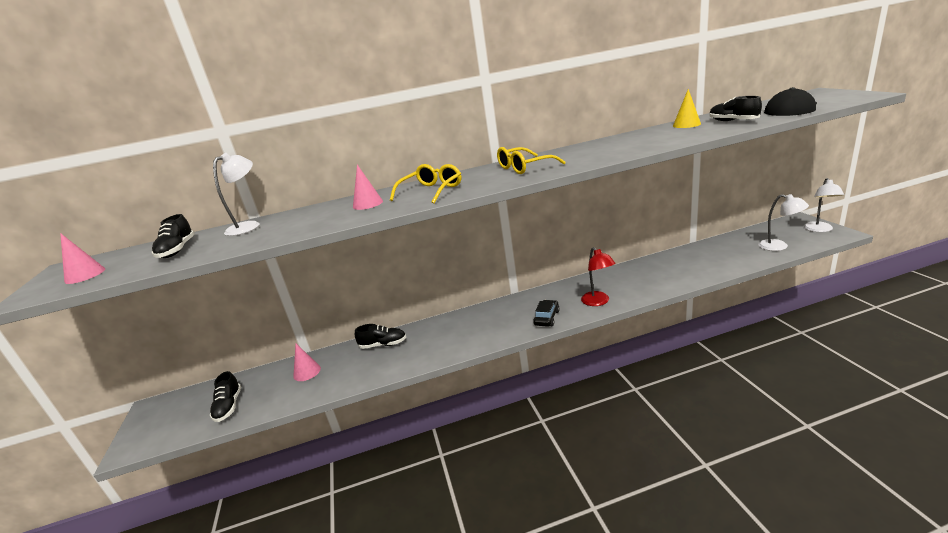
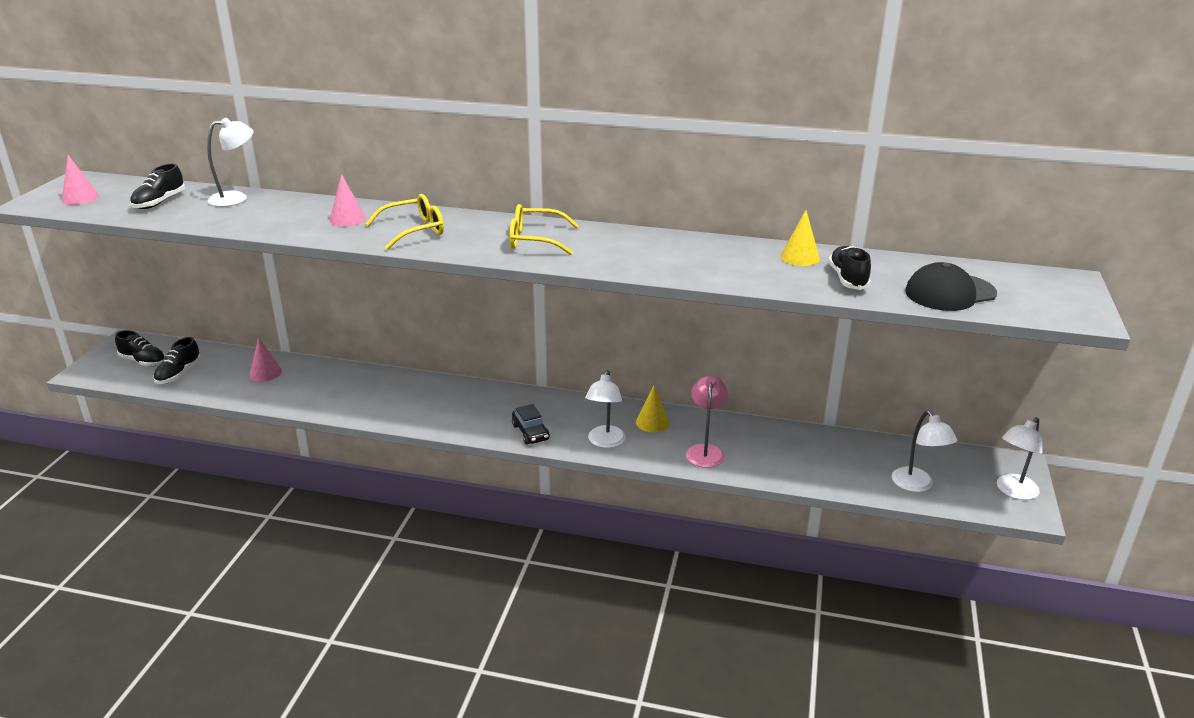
camera: 25 degrees right, 5 degrees up
(383, 344) = (354, 379): black shoe -> black shoe (143, 361)
(547, 318) = (530, 432): black car -> black car turned 105 degrees clockwise
(598, 302) = (605, 442): red lamp -> white lamp
(607, 280) = (652, 422): none -> yellow cone
(657, 280) = (705, 451): none -> pink lamp

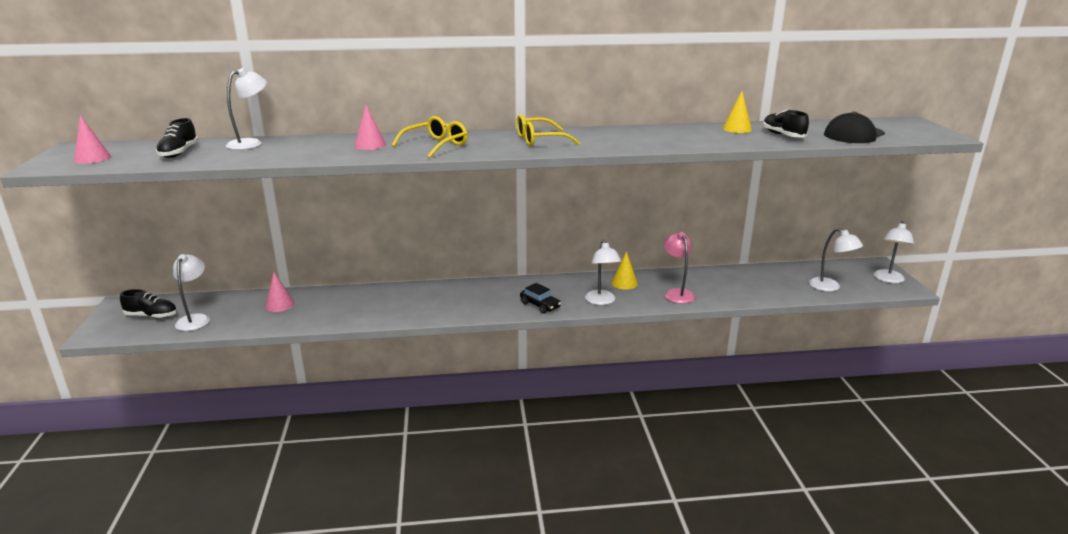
camera: 20 degrees left, 5 degrees down
(179, 374) = (195, 319): black shoe -> white lamp

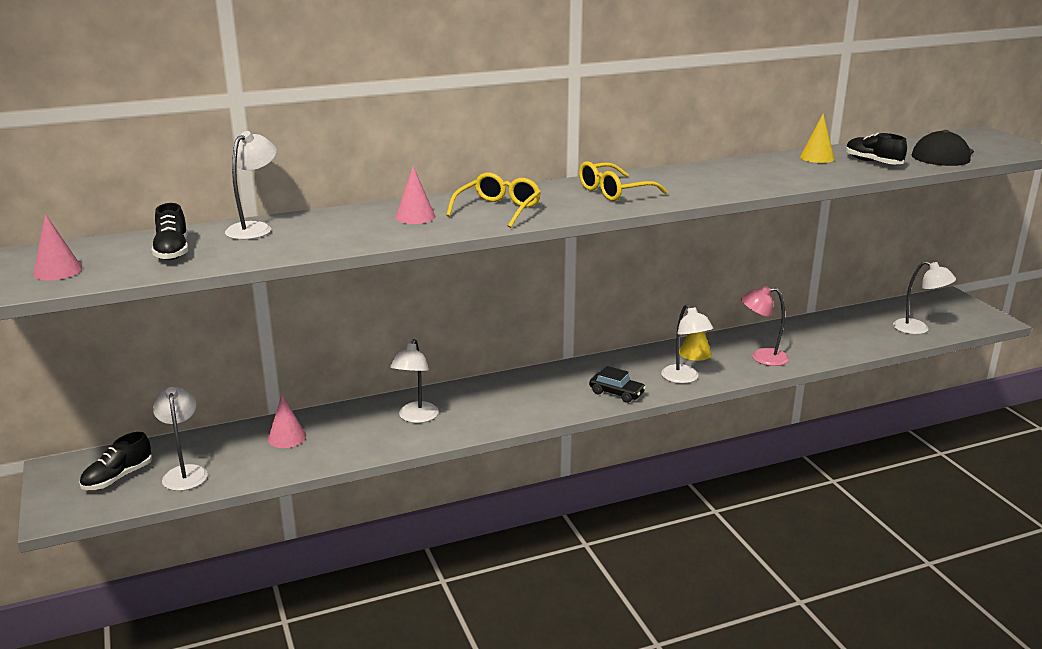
camera: 15 degrees left, 0 degrees up
(151, 316) = (118, 477): black shoe -> black shoe turned 135 degrees clockwise
(677, 293) = (762, 357): pink lamp -> pink lamp turned 60 degrees counterclockwise
(888, 279) = (971, 312): white lamp -> white lamp (416, 417)

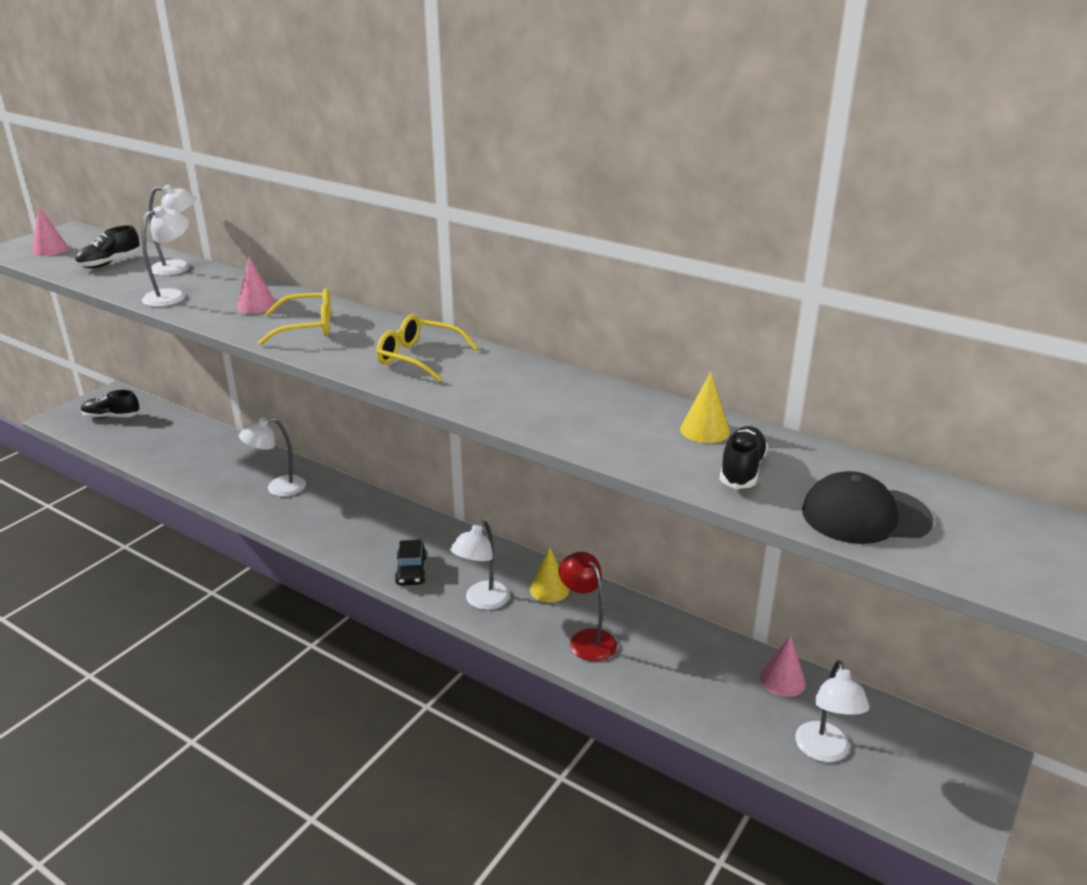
camera: 55 degrees right, 5 degrees up
(185, 473) = (132, 435): white lamp -> white lamp (172, 296)
(287, 437) = (206, 450): pink cone -> pink cone (782, 680)
(762, 357) = (587, 639): pink lamp -> red lamp

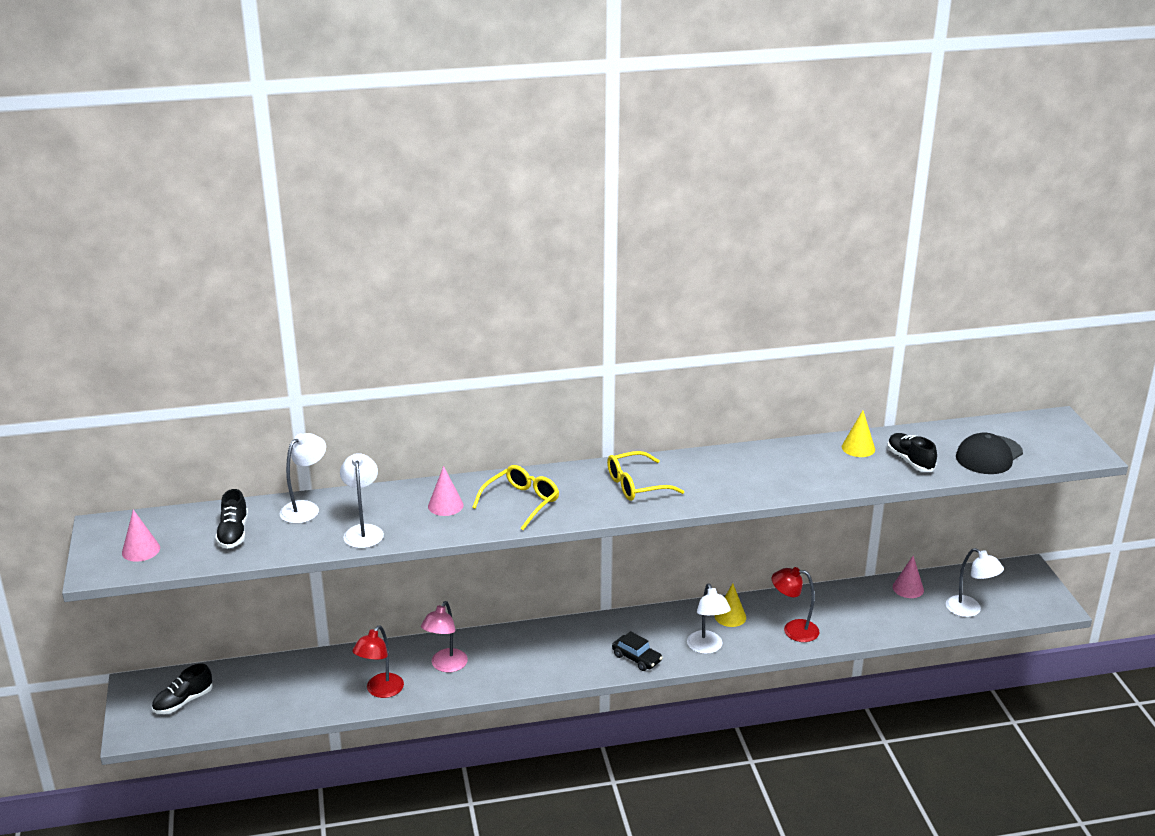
camera: 45 degrees left, 0 degrees up
(211, 478) = (380, 691): none -> red lamp
(278, 488) = (446, 666): white lamp -> pink lamp

